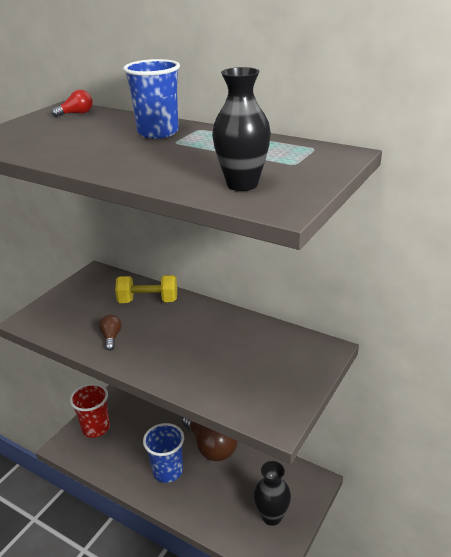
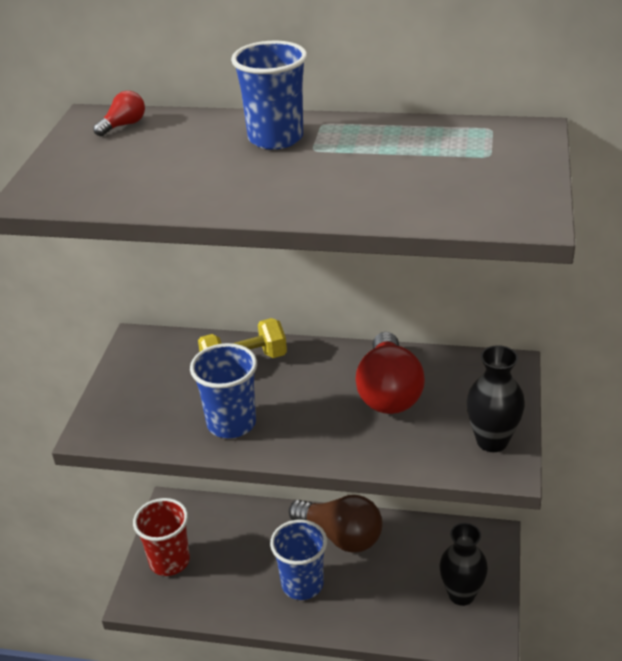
camera: 20 degrees left, 5 degrees up
(111, 337) = (231, 423): brown light bulb -> blue cup
(228, 345) = (389, 392): none -> red light bulb
(242, 184) = (458, 197): black vase -> black vase (492, 441)

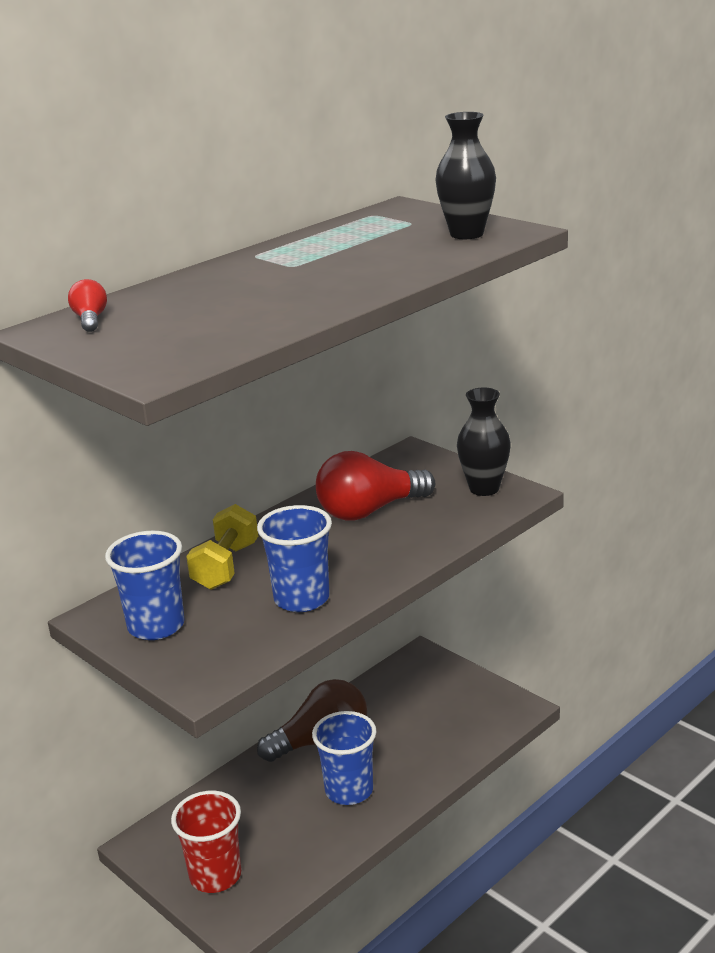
camera: 55 degrees left, 10 degrees down
(275, 138) = (246, 273): blue cup -> blue cup (156, 626)
(389, 392) = (369, 511): red light bulb -> red light bulb turned 120 degrees clockwise
(461, 595) = (460, 700): black vase -> black vase (466, 234)

